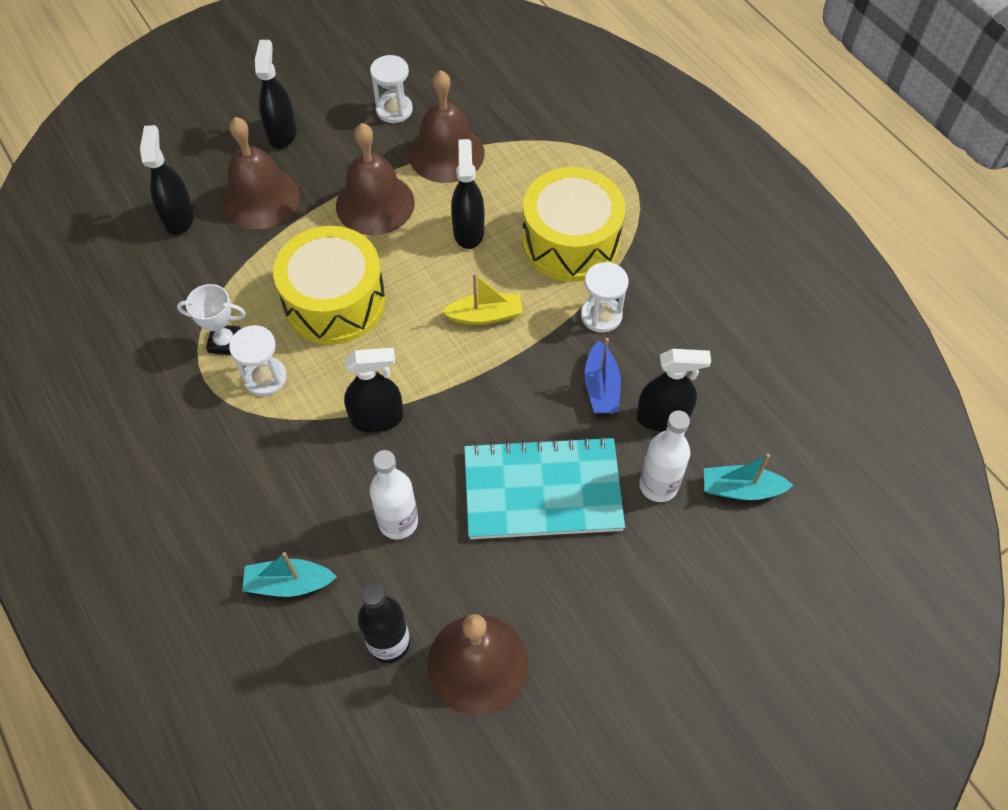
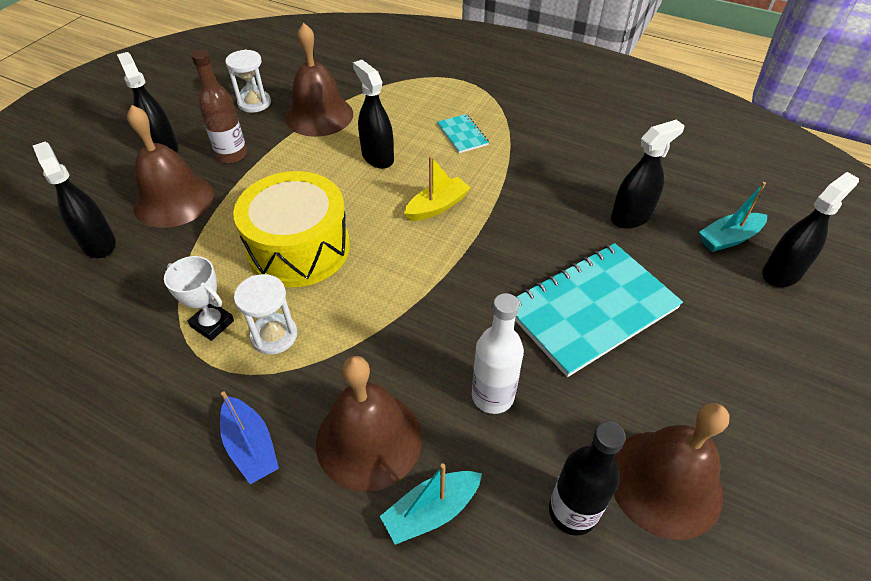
camera: 30 degrees left, 10 degrees down
(225, 342) = (212, 323): white trophy -> white trophy turned 60 degrees clockwise
(337, 168) = (232, 155): none -> brown bottle
(375, 204) = (284, 167): brown bell -> brown bell (369, 439)
(377, 418) = (406, 320): black spray bottle -> black spray bottle (781, 273)
(570, 241) = (462, 135): yellow drum -> turquoise notebook
(601, 315) = (526, 171): white hourglass -> none
(601, 387) = (568, 216): blue boat -> blue boat (251, 446)
(658, 485) = (672, 263): white bottle -> none

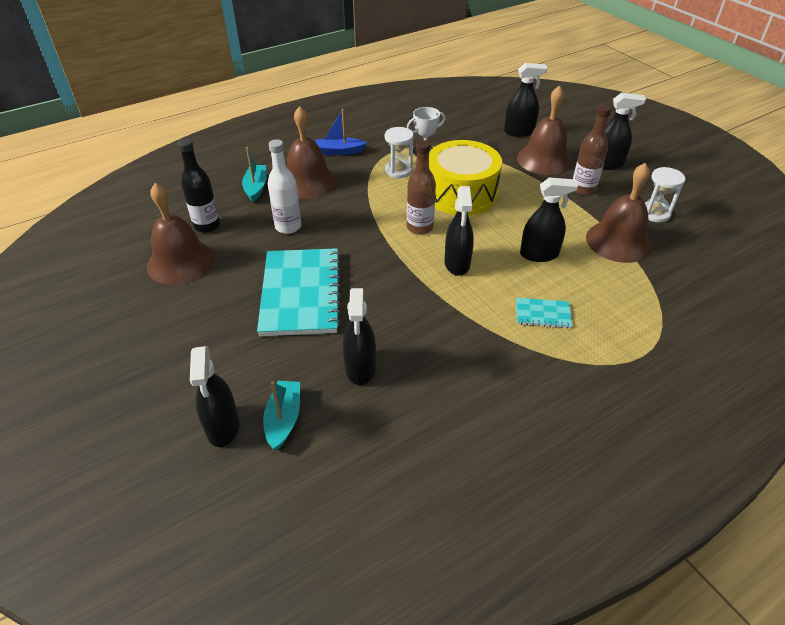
camera: 120 degrees right, 5 degrees down
(396, 259) = (420, 227): none -> brown bottle
(437, 206) = (457, 264): yellow boat -> black spray bottle

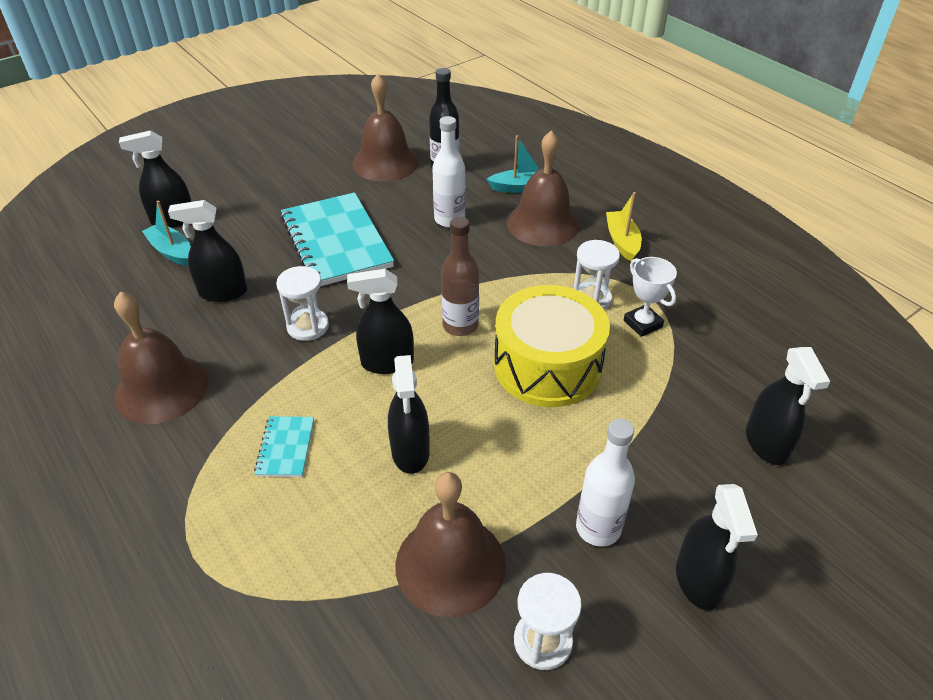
camera: 85 degrees right, 0 degrees up
(284, 419) = (172, 251): turquoise boat -> turquoise boat turned 135 degrees counterclockwise
(301, 293) = (336, 242): turquoise notebook -> turquoise notebook turned 75 degrees clockwise
(339, 151) = (622, 241): blue boat -> yellow boat
(413, 308) = (308, 326): none -> white hourglass
(544, 159) = (681, 476): brown bell -> brown bell (161, 388)
(583, 189) = (598, 528): brown bottle -> white bottle

